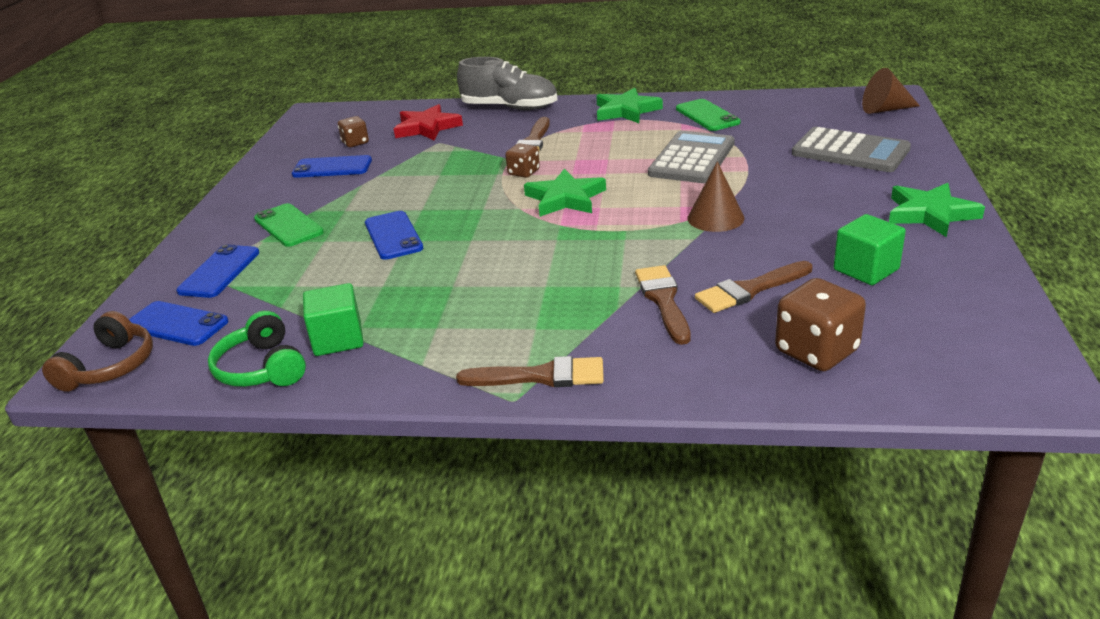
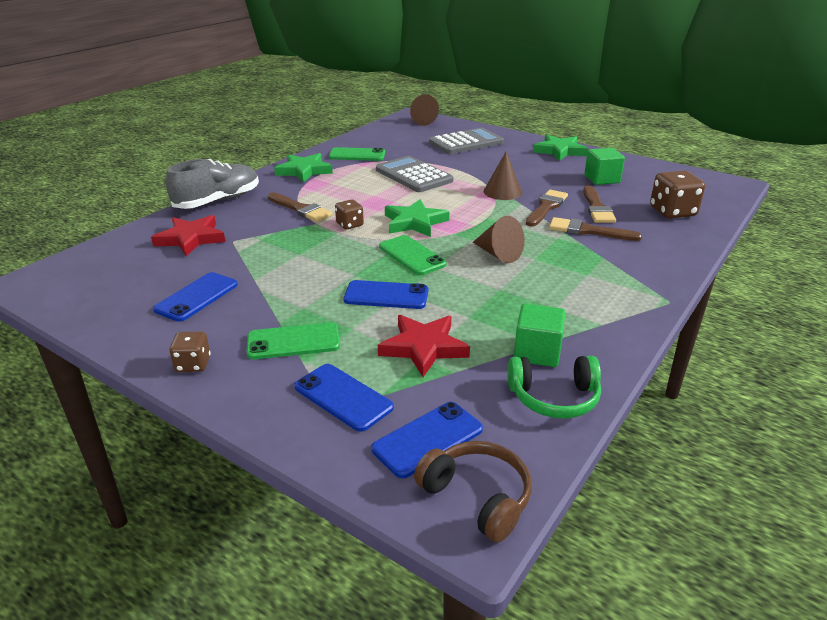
camera: 65 degrees left, 0 degrees up
(312, 281) = (423, 347): none -> red star
(355, 143) = (159, 275): brown dice -> brown dice (193, 364)
(485, 221) = (412, 255): none -> green phone
(535, 263) = (498, 254): none -> brown cone
(540, 376) = (647, 287): brown brush -> brown brush (546, 207)

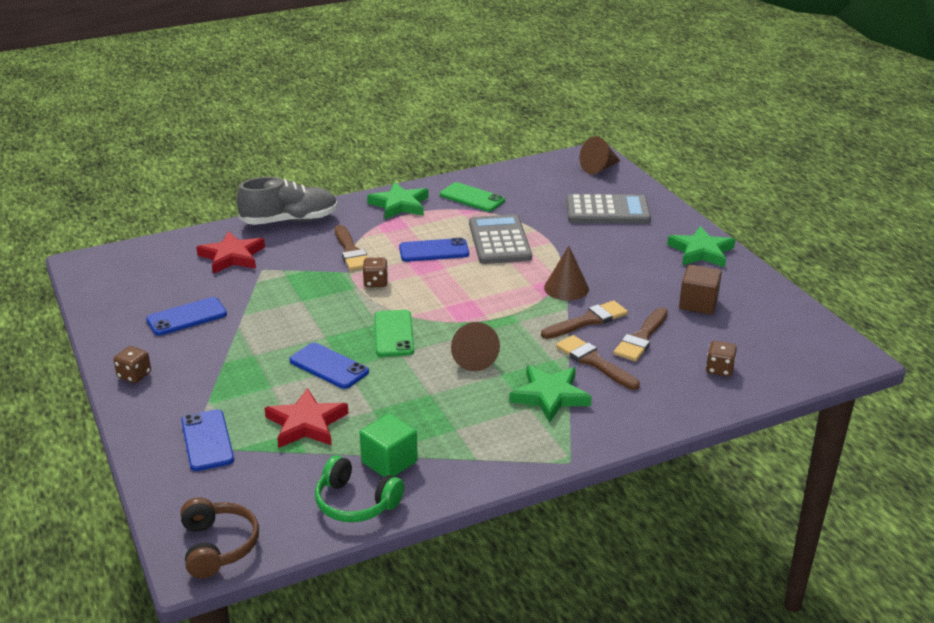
camera: 30 degrees right, 0 degrees up
(293, 341) = (218, 382): green phone -> none
(414, 222) = (436, 298): green star -> green star (550, 396)
(428, 439) = (230, 495): blue phone -> blue phone (434, 251)
(601, 179) = (698, 303): green cube -> brown cube
(672, 212) = (719, 369): brown dice -> brown dice, size x0.58

